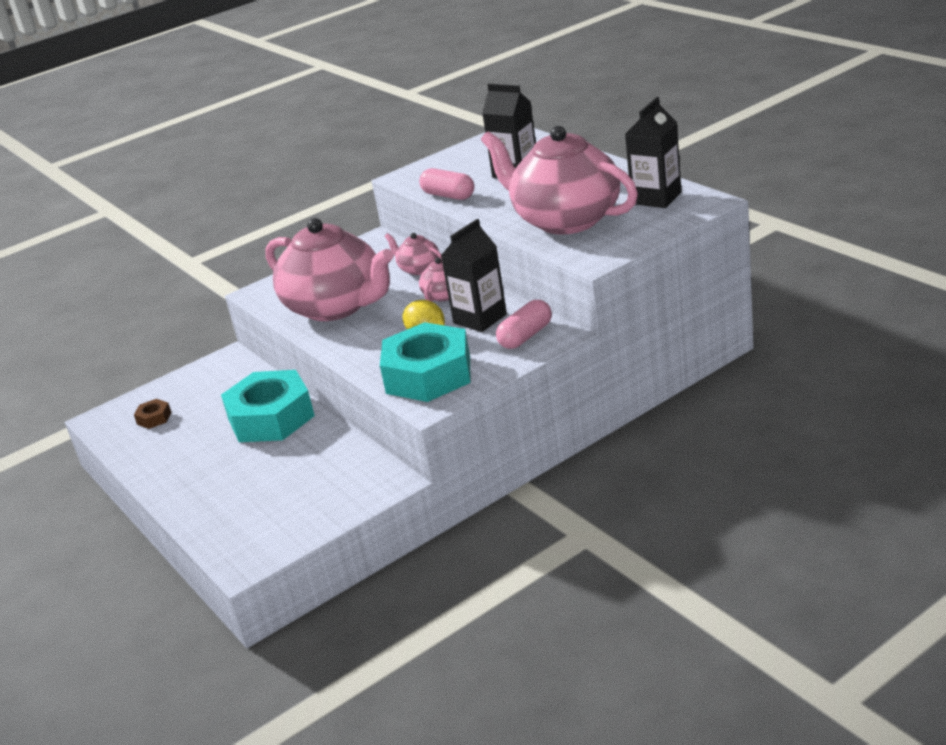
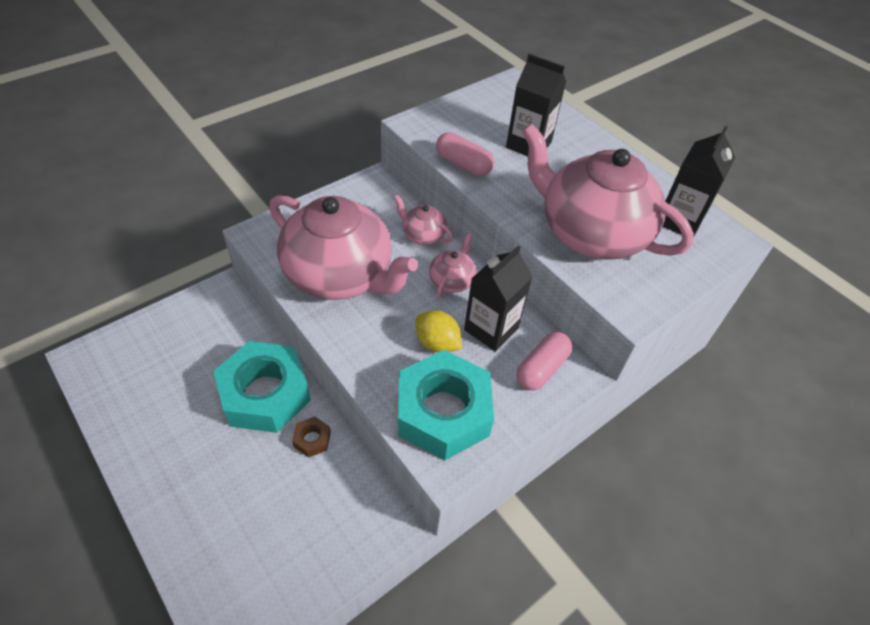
camera: 10 degrees left, 20 degrees up
(154, 418) = (141, 369): brown nut -> brown nut (312, 439)

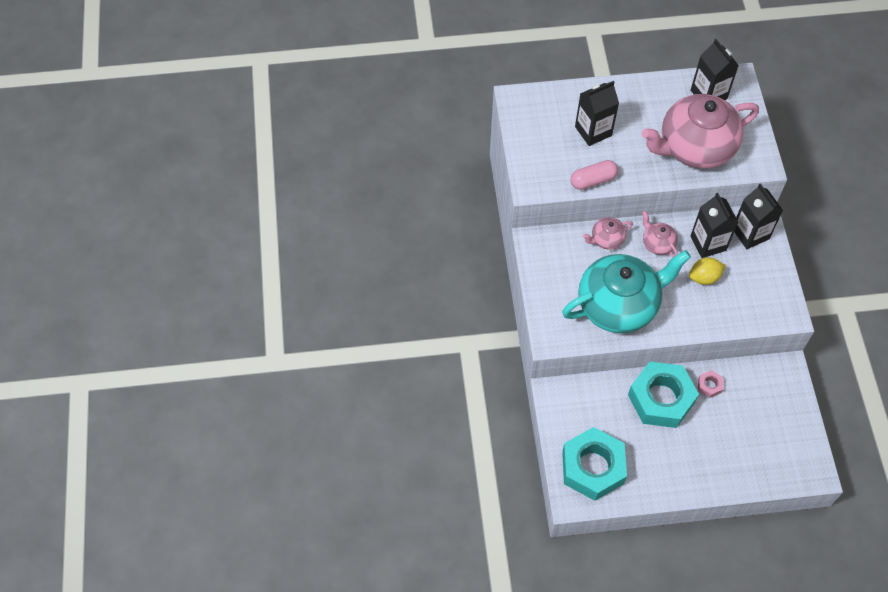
camera: 55 degrees left, 10 degrees up
(312, 439) = (709, 385): brown nut -> pink nut
(340, 275) = (618, 305): pink teapot -> turquoise teapot
(443, 412) = (755, 299): turquoise nut -> turquoise nut (592, 467)
(541, 368) = (750, 234): pink capsule -> black carton

